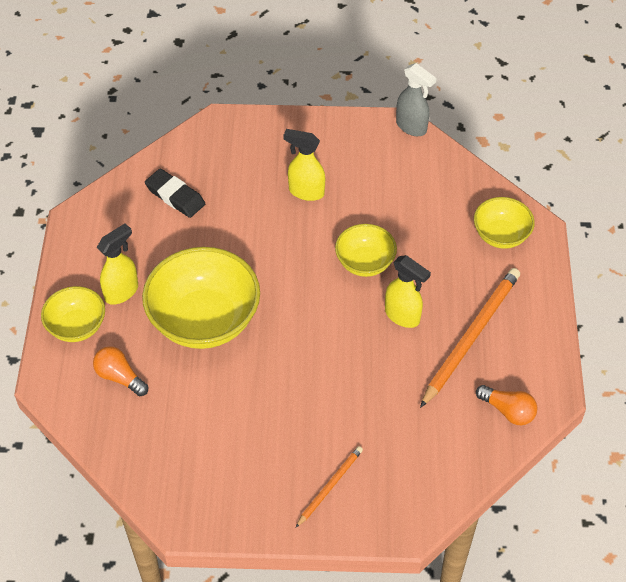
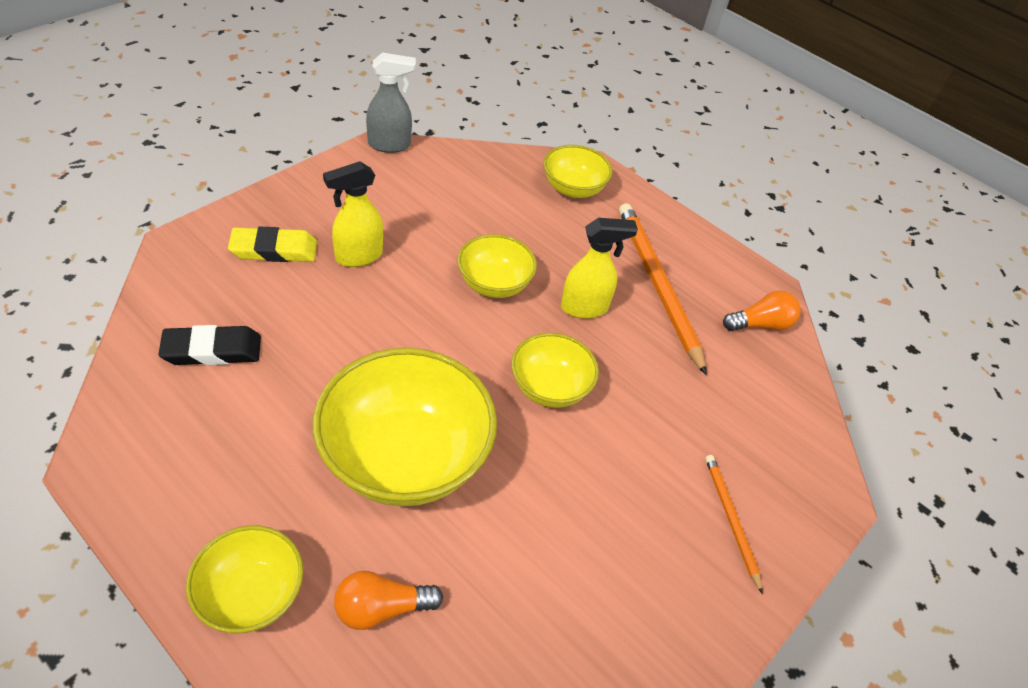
camera: 55 degrees left, 5 degrees down
(122, 292) = (266, 503): yellow spray bottle -> none
(264, 157) = (274, 250): none -> yellow eraser
(321, 344) = (549, 388): none -> yellow bowl

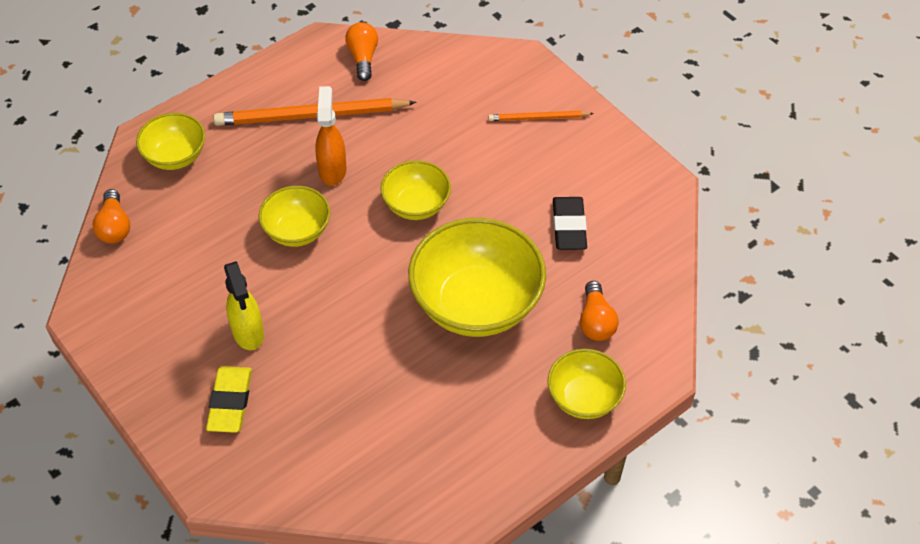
camera: 75 degrees left, 5 degrees up
(212, 350) = (355, 442): black eraser -> black eraser (569, 226)
(390, 145) = (79, 303): grey spray bottle -> none
(480, 158) = (114, 226): none -> orange light bulb
(585, 308) = (332, 170): yellow spray bottle -> orange spray bottle

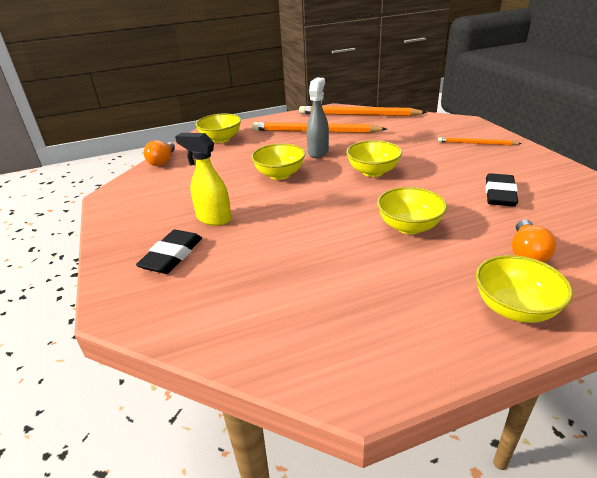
camera: 20 degrees right, 20 degrees down
(230, 402) = (172, 256): yellow eraser -> black eraser
(248, 333) = (213, 219): yellow spray bottle -> yellow spray bottle turned 120 degrees clockwise
(332, 170) = (318, 152): orange spray bottle -> grey spray bottle
(363, 58) = (358, 115): orange light bulb -> orange pencil
(476, 304) = (409, 227): yellow bowl -> yellow bowl, size x0.55

